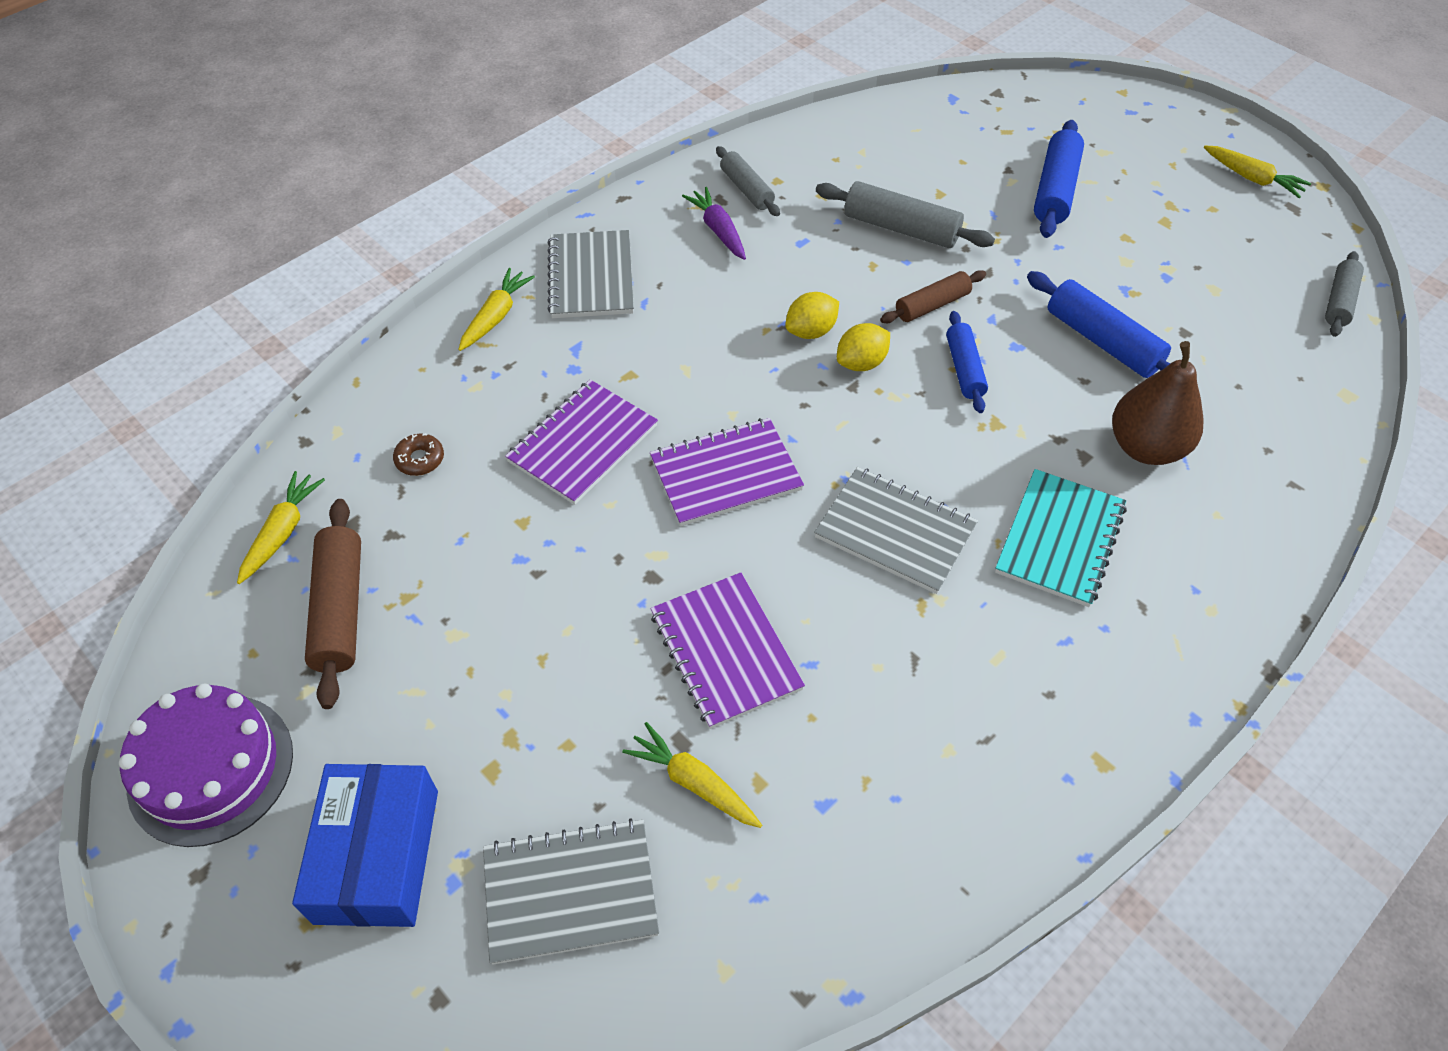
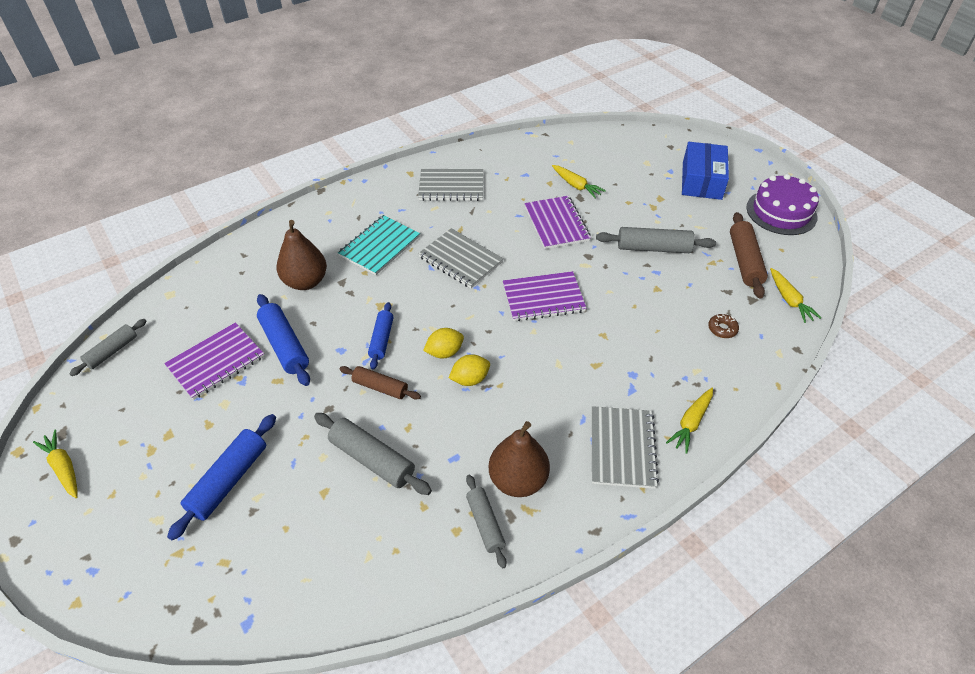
camera: 170 degrees left, 5 degrees down
(282, 532) = (789, 300): yellow carrot -> yellow carrot turned 45 degrees counterclockwise
(521, 616) = (653, 248): none -> grey rolling pin
(570, 892) = (625, 164): grey notebook -> grey notebook (451, 186)
(583, 444) = (625, 325): purple notebook -> purple notebook (216, 362)
(718, 230) = (518, 480): purple carrot -> brown pear
(932, 305) = (380, 387): brown rolling pin -> brown rolling pin turned 45 degrees clockwise

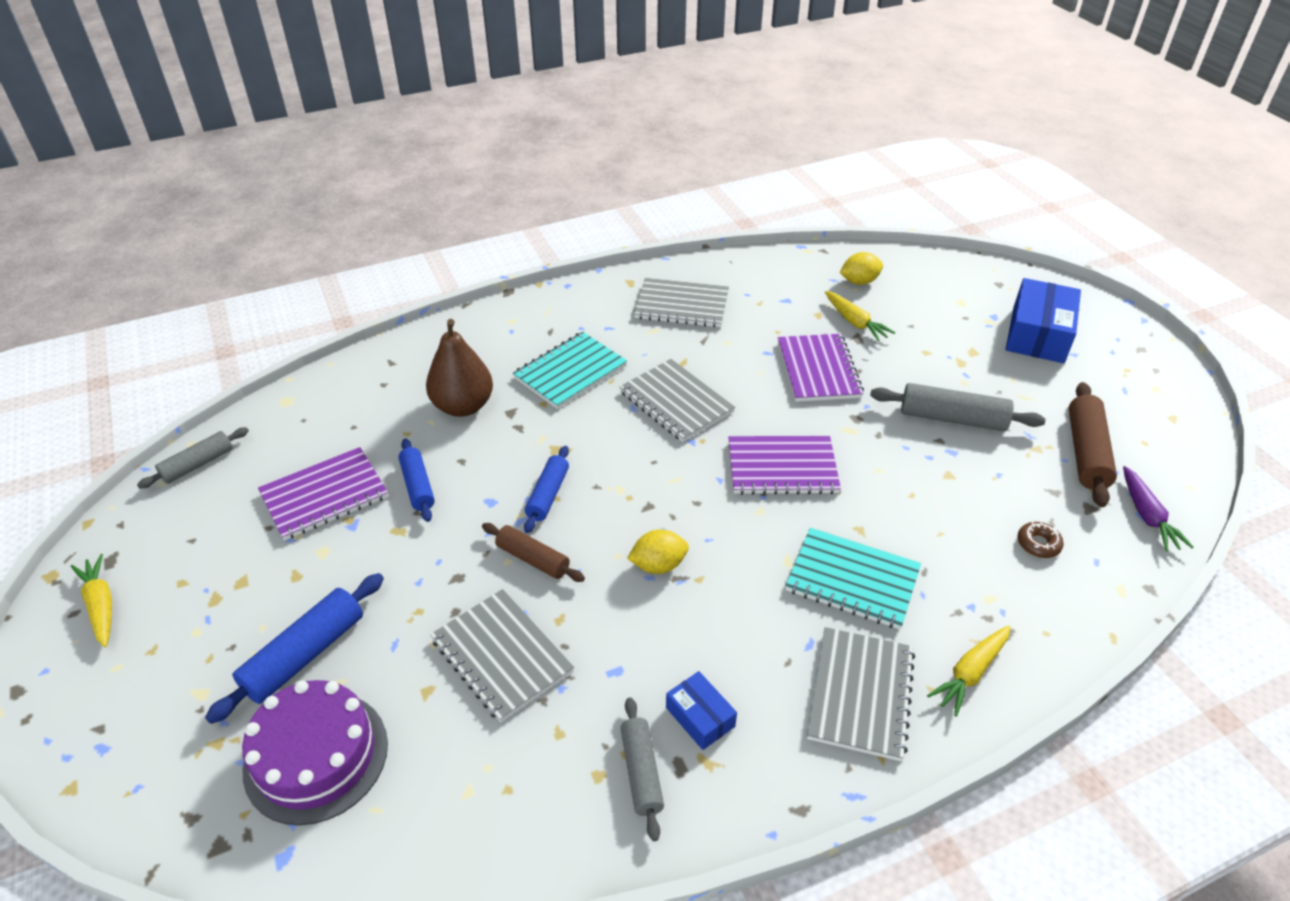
camera: 10 degrees right, 5 degrees down
(284, 345) = (418, 486): blue rolling pin -> blue rolling pin, size x0.65
(372, 459) = (502, 656): grey rolling pin -> grey notebook
(444, 352) = (630, 523): yellow lemon -> yellow lemon (859, 282)
(518, 480) = (700, 717): brown pear -> blue box
(604, 371) = (852, 580): none -> turquoise notebook
(781, 212) = (1151, 390): purple cake -> purple cake (316, 756)
(789, 300) = (1147, 516): yellow carrot -> purple carrot

